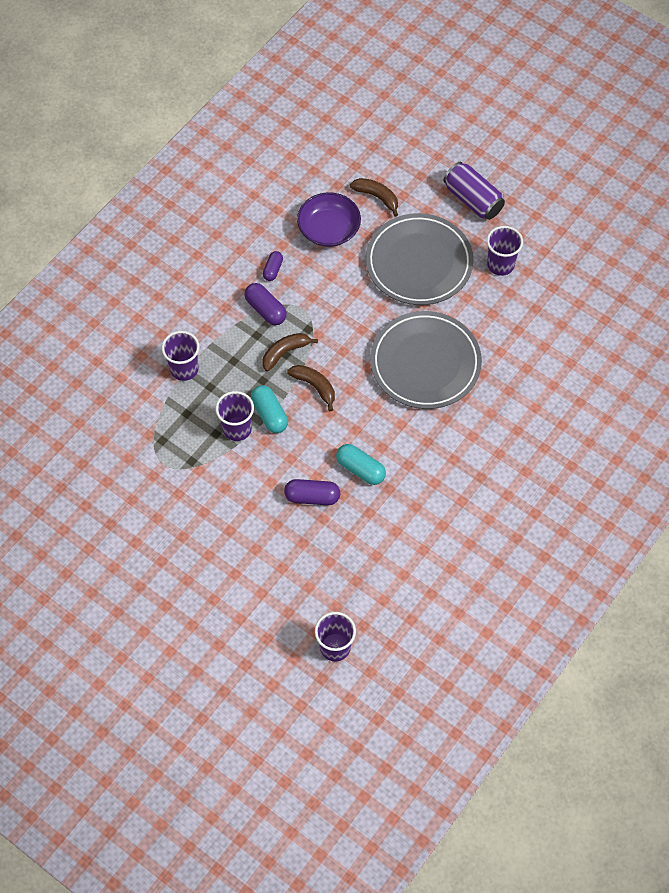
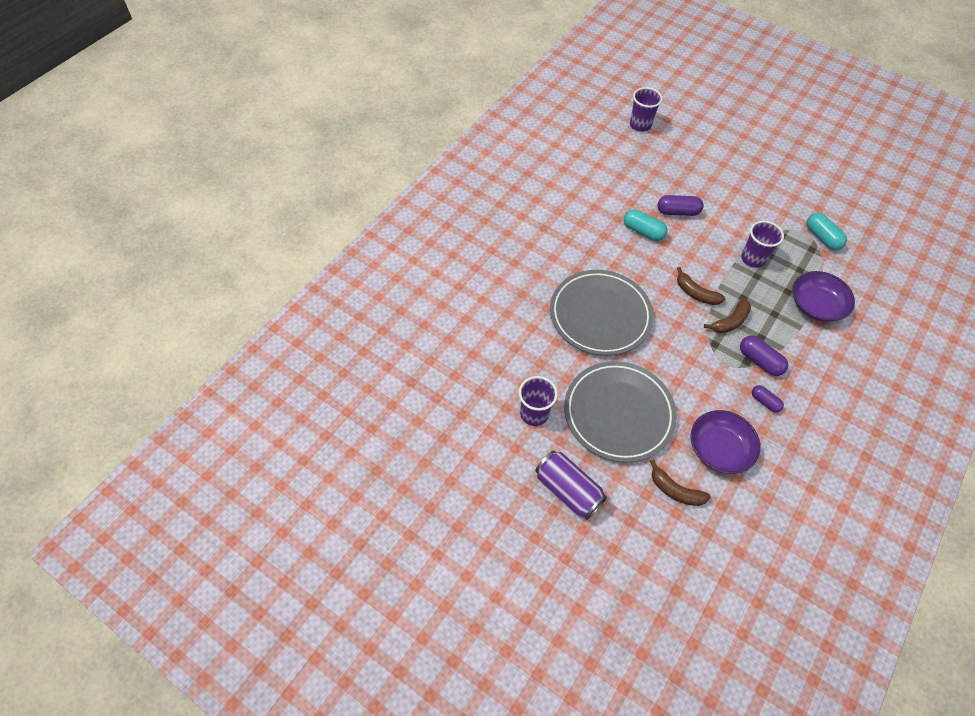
camera: 175 degrees right, 5 degrees down
(184, 369) = (816, 305): purple cup -> purple bowl
(269, 414) = (729, 270): turquoise capsule -> turquoise capsule (822, 237)
(273, 269) = (765, 402): purple capsule -> purple capsule turned 60 degrees counterclockwise

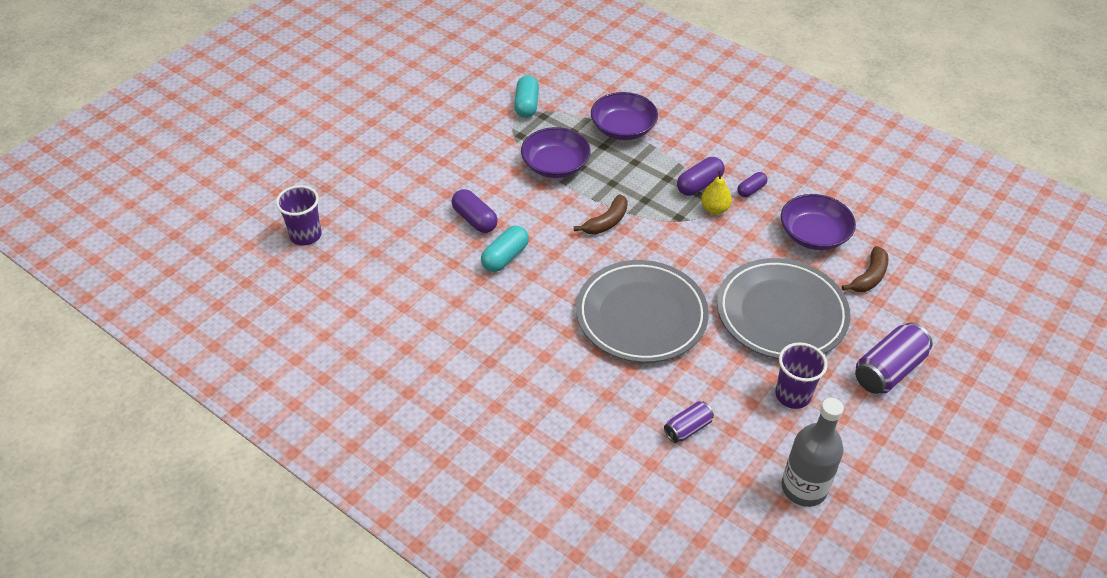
camera: 85 degrees left, 10 degrees down
(449, 413) = (804, 488): none -> grey bottle
(497, 341) = (687, 428): none -> purple can
(677, 212) = (475, 219): purple capsule -> purple capsule turned 45 degrees counterclockwise
(730, 322) = (647, 199): brown banana -> none
(731, 371) = (714, 209): none -> yellow pear
(753, 259) = (555, 165): purple cup -> purple bowl
(822, 237) = (526, 105): turquoise capsule -> turquoise capsule turned 60 degrees counterclockwise

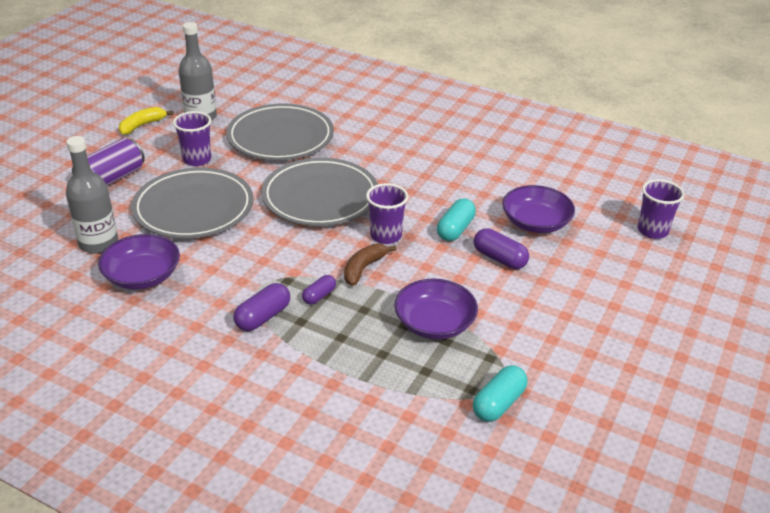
camera: 170 degrees right, 10 degrees down
(526, 105) = (498, 403): turquoise capsule -> turquoise capsule turned 45 degrees clockwise
(578, 257) = (386, 235): none -> purple cup
(623, 128) = (361, 381): purple bowl -> purple bowl (535, 223)
(687, 428) = (280, 137): purple can -> grey plate
(714, 209) = (247, 292): yellow pear -> none
(751, 190) = (202, 317): purple capsule -> purple capsule (319, 296)
(869, 277) = (98, 243): brown banana -> grey bottle
(883, 476) = (142, 125): none -> yellow banana

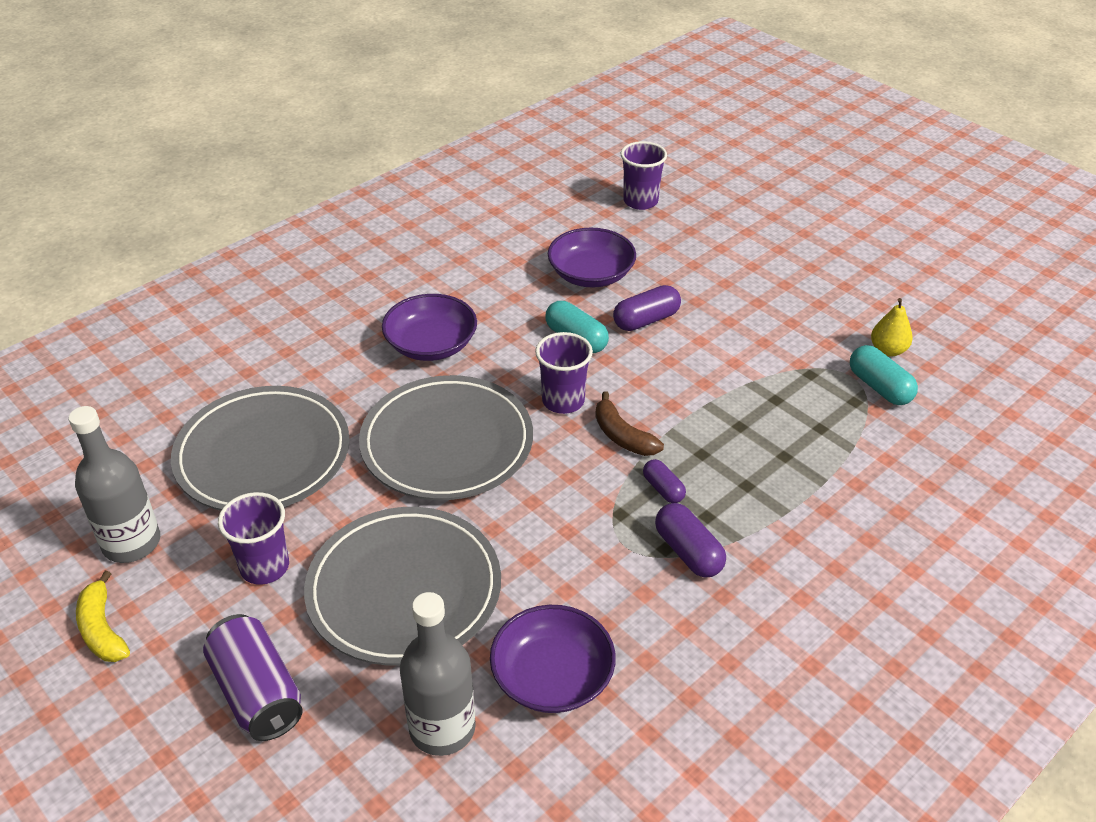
camera: 70 degrees left, 5 degrees up
(434, 323) = (744, 401): purple bowl -> purple bowl (431, 344)
(554, 405) = (888, 350): none -> yellow pear

